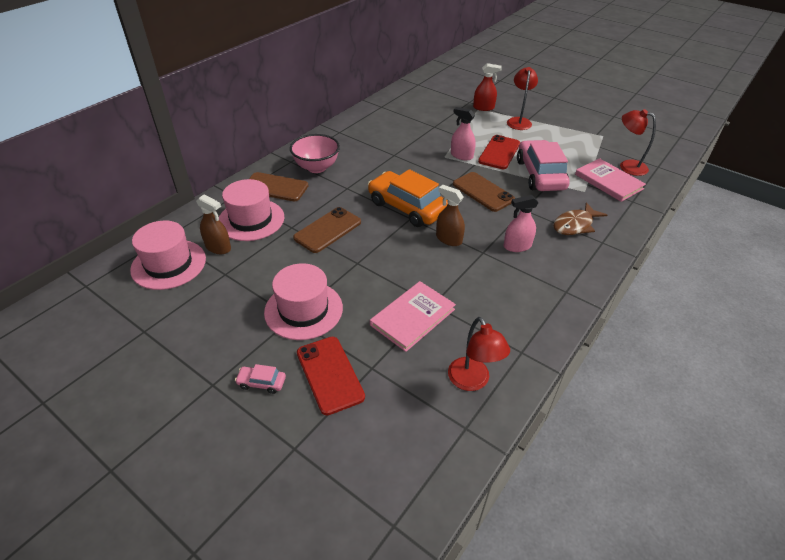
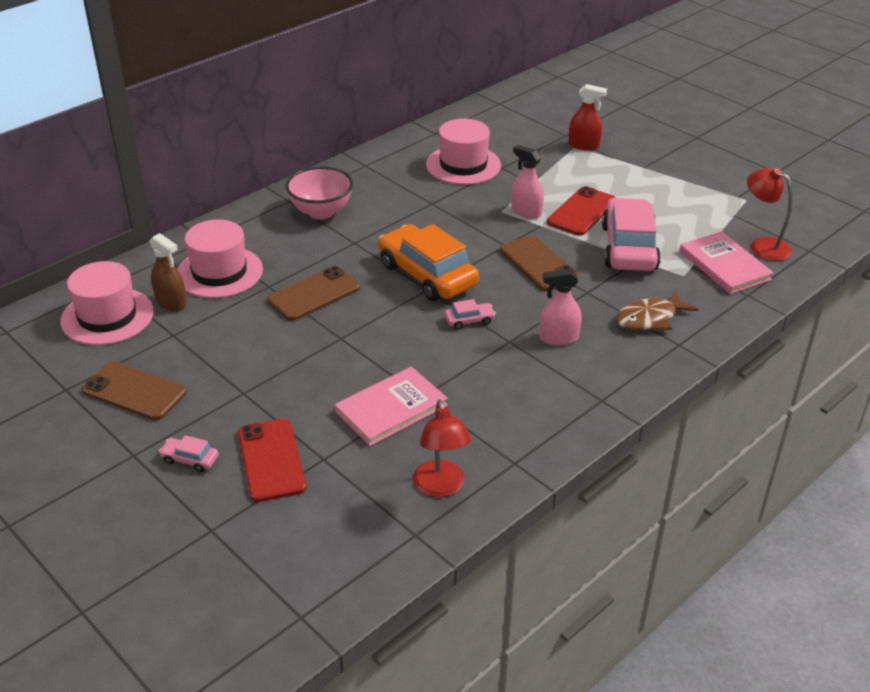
camera: 10 degrees right, 5 degrees down
(275, 187) = (260, 233): brown phone -> brown phone (134, 391)
(303, 310) = (259, 386): pink hat -> pink hat (463, 165)
(448, 239) = (469, 320): brown spray bottle -> pink car
(519, 121) = (628, 169): red lamp -> none

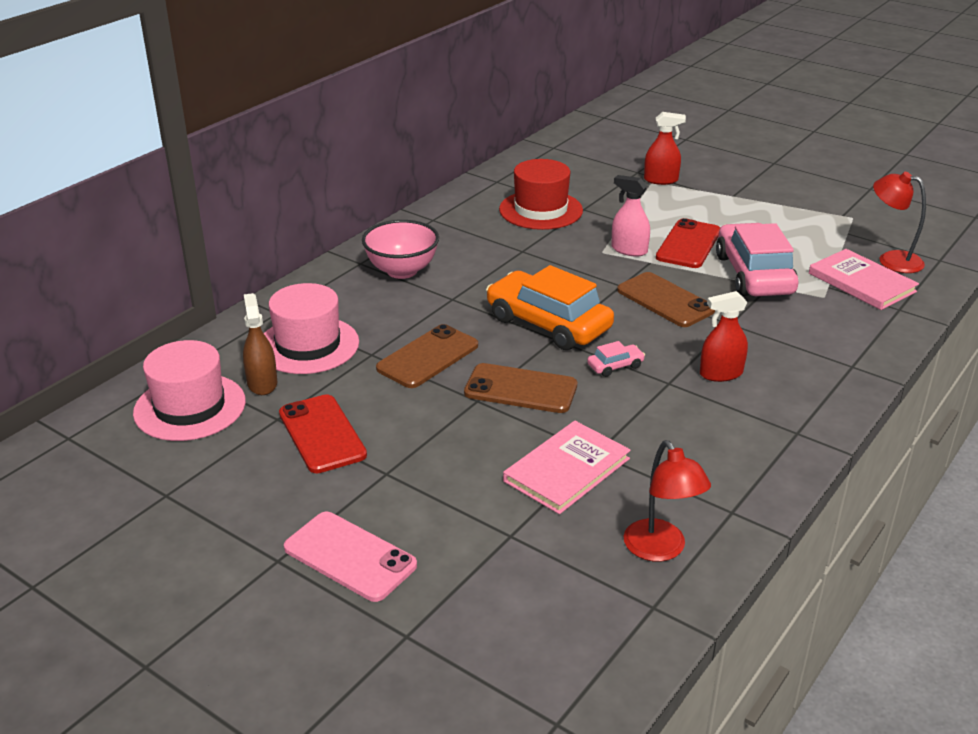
camera: 10 degrees left, 5 degrees down
(134, 391) = (253, 487): brown phone -> brown phone (521, 389)
(171, 302) = (262, 383): brown spray bottle -> brown spray bottle turned 135 degrees counterclockwise
(190, 459) = (350, 557): pink car -> pink phone
(271, 460) = (449, 545): red phone -> red phone (322, 434)
(463, 165) = (541, 210): pink hat -> red hat
(558, 338) = (721, 373): pink spray bottle -> red spray bottle
(650, 319) = (809, 343): brown fish -> none

